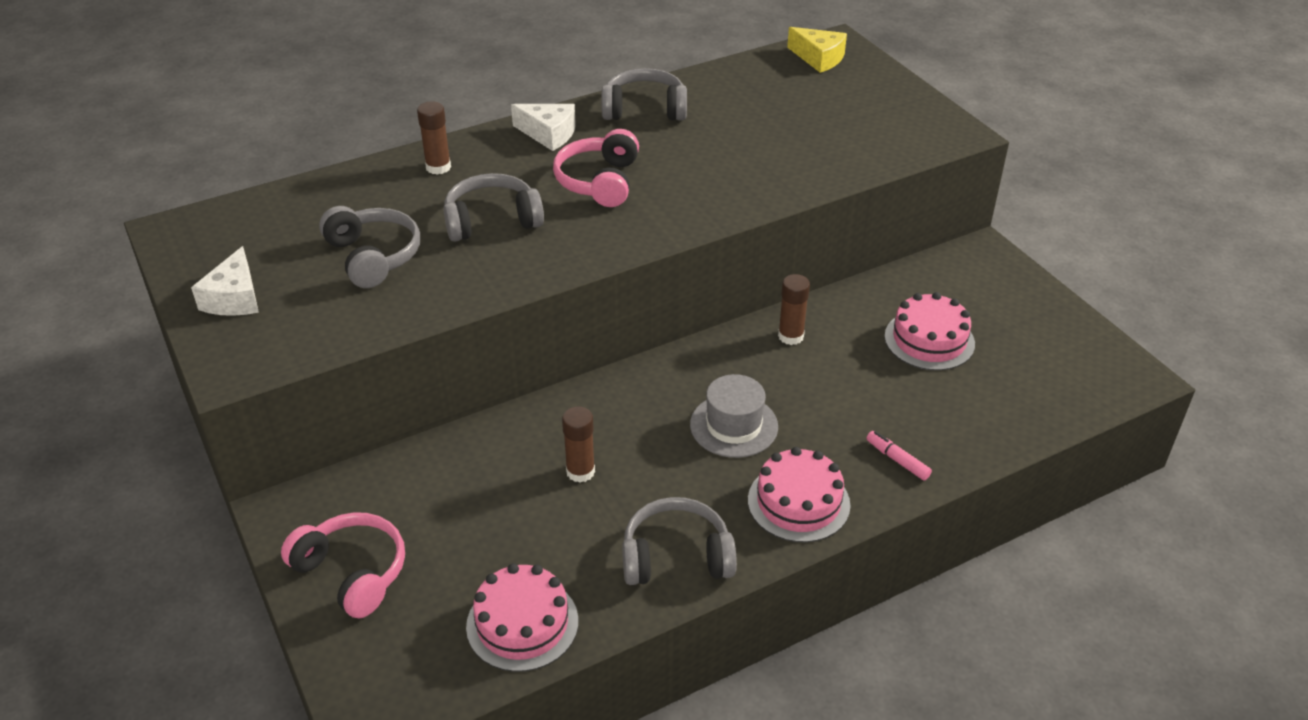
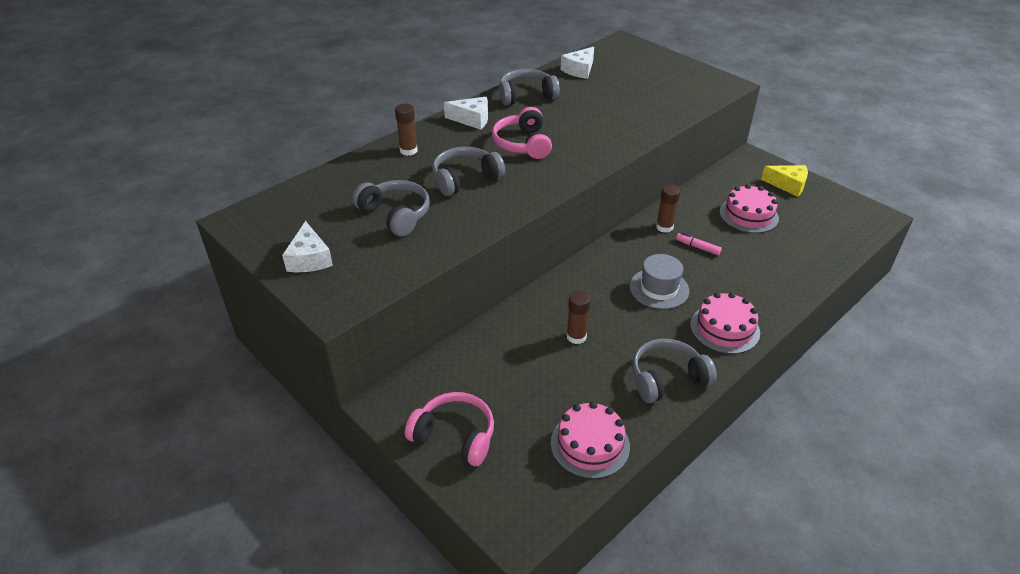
camera: 15 degrees left, 0 degrees up
(744, 80) = (579, 70): none -> white cheese
(819, 58) = (618, 52): yellow cheese -> yellow cheese (788, 185)
(897, 460) = (769, 291): pink marker -> pink marker (697, 247)

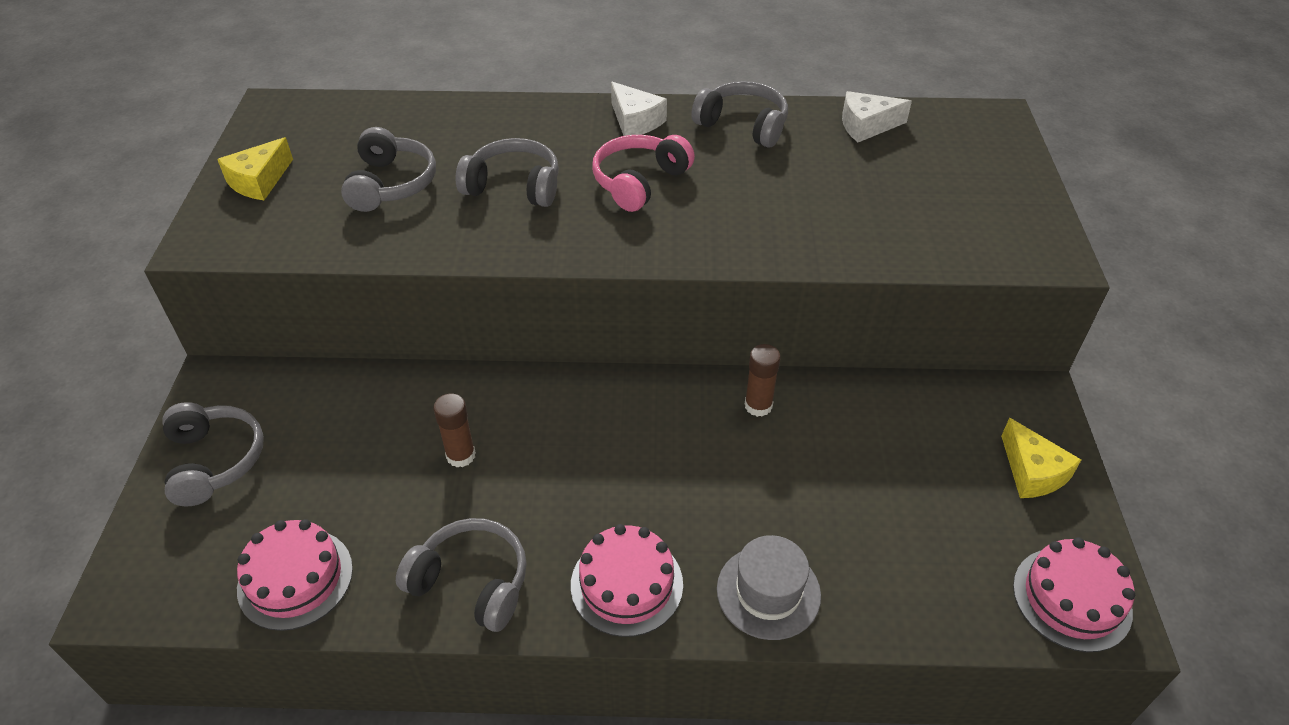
camera: 45 degrees right, 5 degrees up
(309, 259) = (259, 181): white cheese -> yellow cheese
(408, 150) = (515, 121): brown glue stick -> none
(455, 436) = (214, 461): pink headphones -> grey headphones
(659, 288) = (630, 474): grey hat -> grey hat (768, 592)
(697, 247) = (759, 461): pink marker -> none
(748, 215) = (899, 470): pink cake -> pink cake (1071, 598)

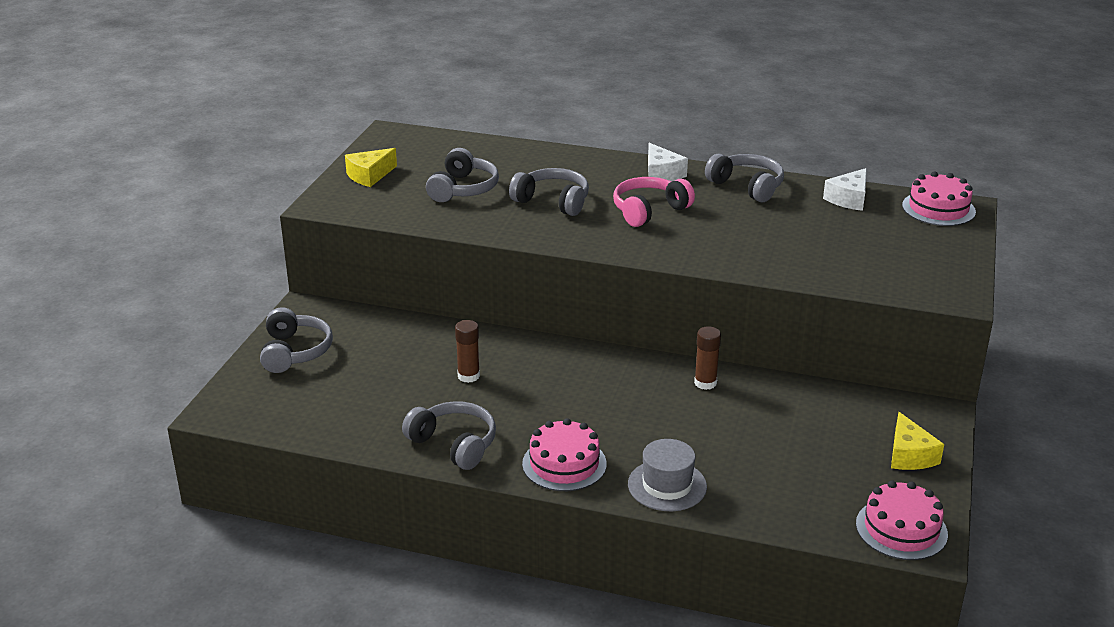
camera: 15 degrees right, 15 degrees down
(295, 578) = (334, 422): pink cake -> pink cake (938, 208)
(866, 126) = (849, 199): white cheese -> white cheese turned 60 degrees counterclockwise

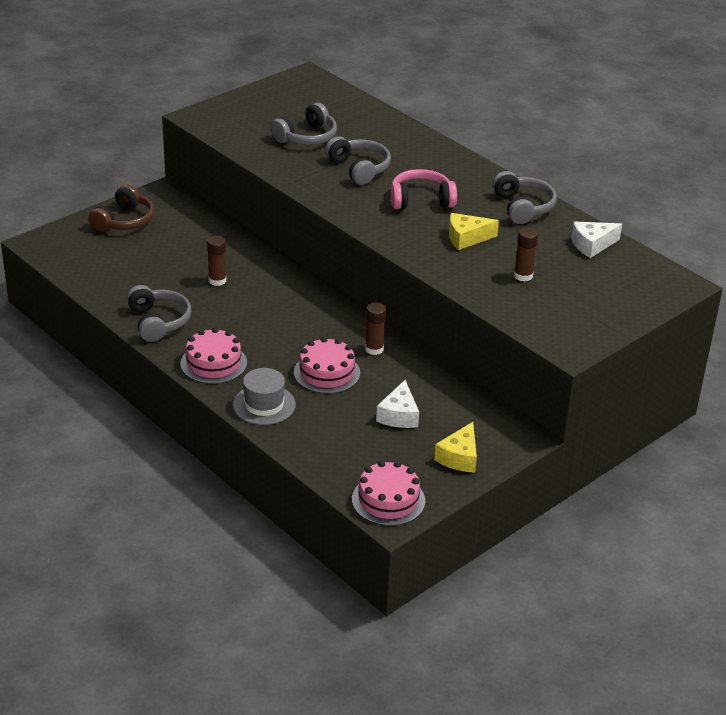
camera: 30 degrees right, 5 degrees up
(294, 352) = (124, 221): grey headphones -> brown headphones
(369, 175) = (254, 105): yellow cheese -> yellow cheese (466, 238)
(661, 174) = (469, 174): white cheese -> white cheese (399, 415)
(829, 246) = (523, 276): none -> brown glue stick
(938, 208) = (656, 278): pink cake -> pink cake (326, 372)

